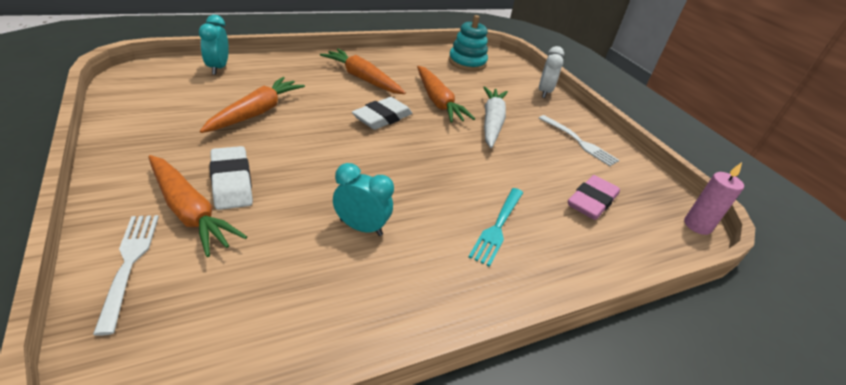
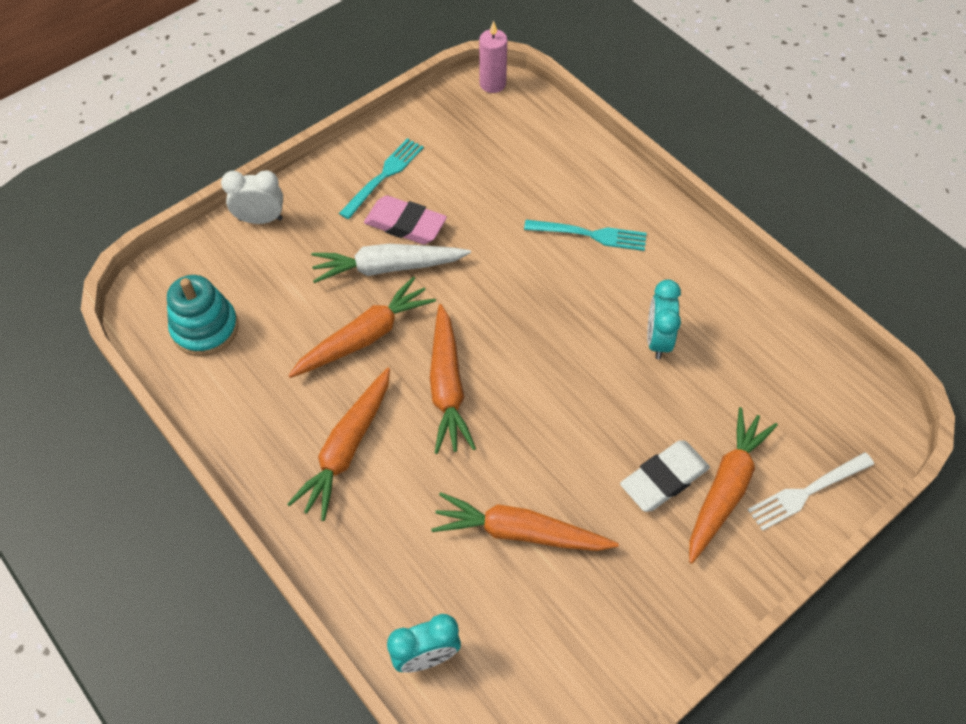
camera: 100 degrees left, 20 degrees up
(382, 118) = (447, 387): white eraser -> orange carrot
(579, 142) = (384, 176): white fork -> turquoise fork
(591, 201) = (503, 163): pink eraser -> pink eraser (405, 224)

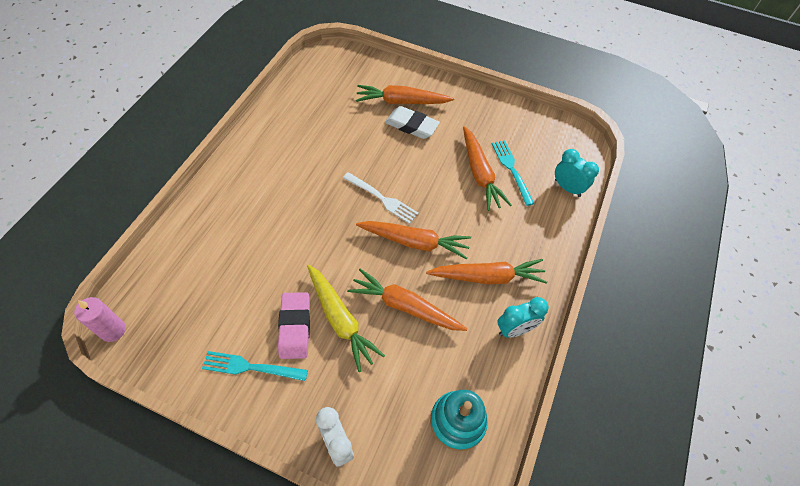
camera: 120 degrees left, 0 degrees up
(388, 267) = (340, 320): white carrot -> yellow carrot
(447, 387) = (415, 242): orange carrot -> orange carrot turned 45 degrees clockwise
(590, 235) = (256, 209): turquoise fork -> turquoise fork (511, 169)
(658, 340) = (324, 151): turquoise clock -> turquoise clock (515, 329)
(807, 492) = (385, 73): white fork -> white fork (382, 199)

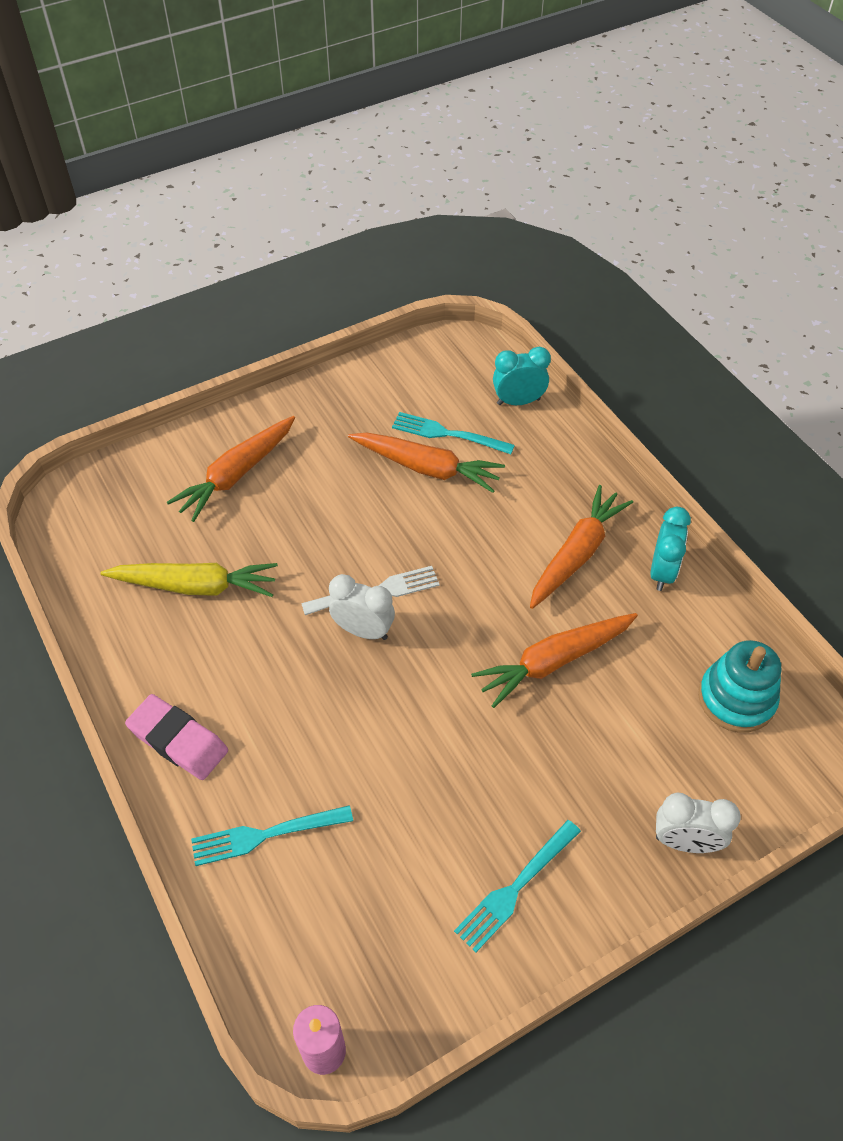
camera: 50 degrees left, 5 degrees down
(210, 237) = (266, 835): none -> turquoise fork
(295, 327) = (494, 802): pink eraser -> pink eraser (178, 740)
(340, 320) = (521, 743): yellow carrot -> yellow carrot (195, 586)
(354, 207) = (363, 631): none -> white clock
(411, 126) = (287, 489): white eraser -> none
(415, 242) = (471, 596): orange carrot -> none

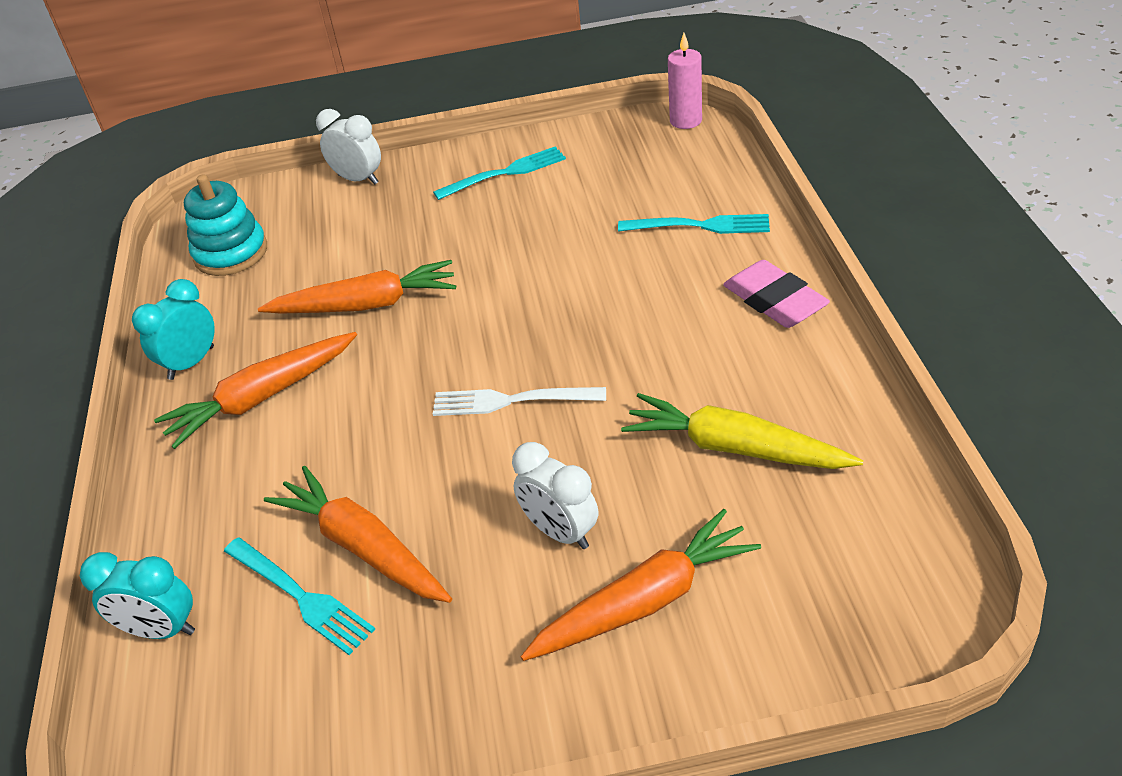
camera: 155 degrees left, 10 degrees down
(363, 631) = (545, 364): white clock -> white clock (560, 532)

